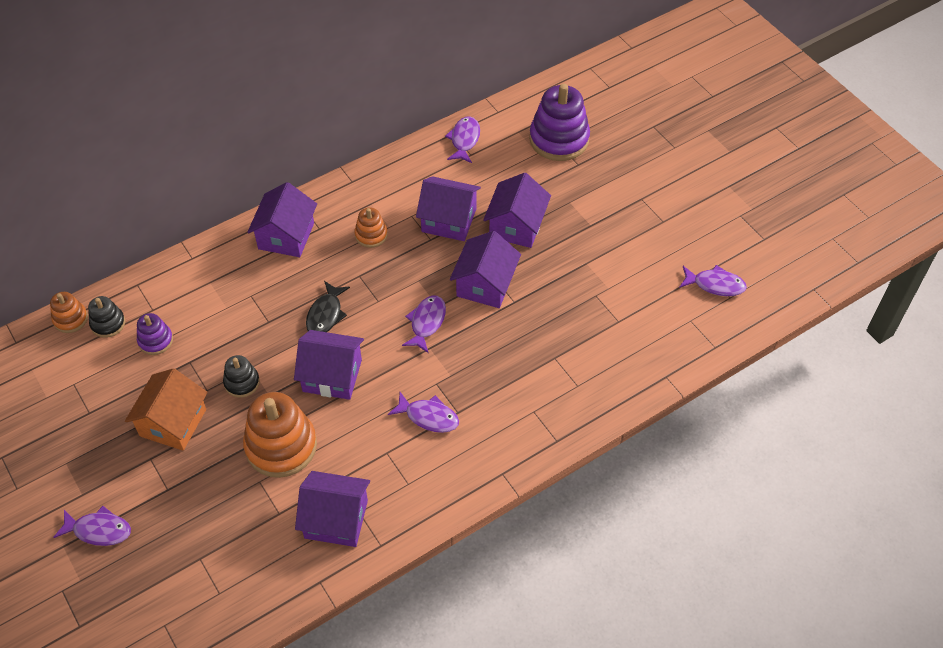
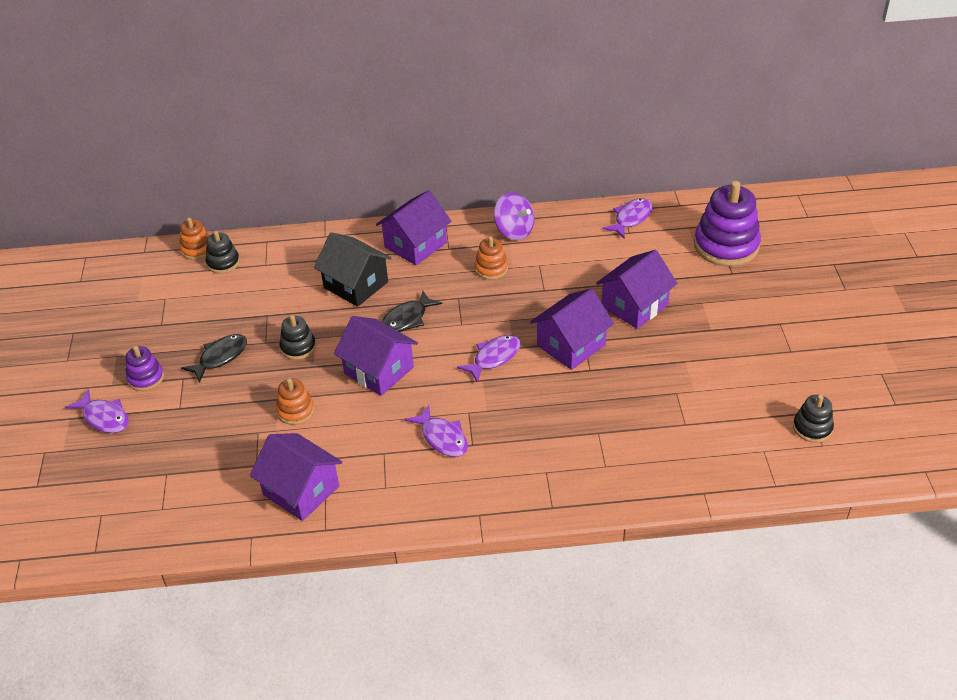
camera: 30 degrees right, 10 degrees down
(155, 340) = (251, 289): purple stacking toy -> purple stacking toy (146, 378)
(173, 422) = (220, 357): orange house -> black fish
(255, 298) = (356, 285): none -> black house
(281, 446) = (295, 411): orange stacking toy -> orange stacking toy, size x0.51
(368, 189) = (514, 231): none -> purple spinning top
(449, 220) = (572, 280): purple house -> none
(715, 285) = (812, 428): purple fish -> black stacking toy

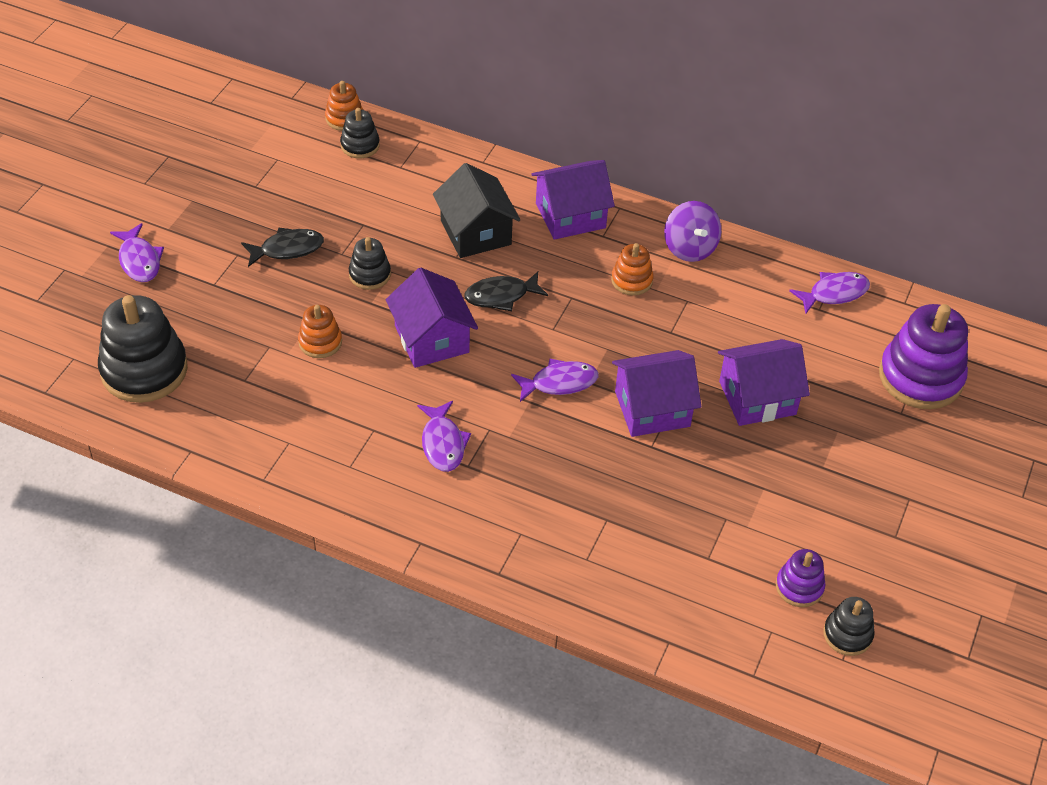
camera: 25 degrees right, 5 degrees up
(146, 378) = (203, 237): purple stacking toy -> purple stacking toy (799, 587)
(168, 496) = (144, 370): none -> black stacking toy
(301, 490) = (268, 428): purple house -> none

